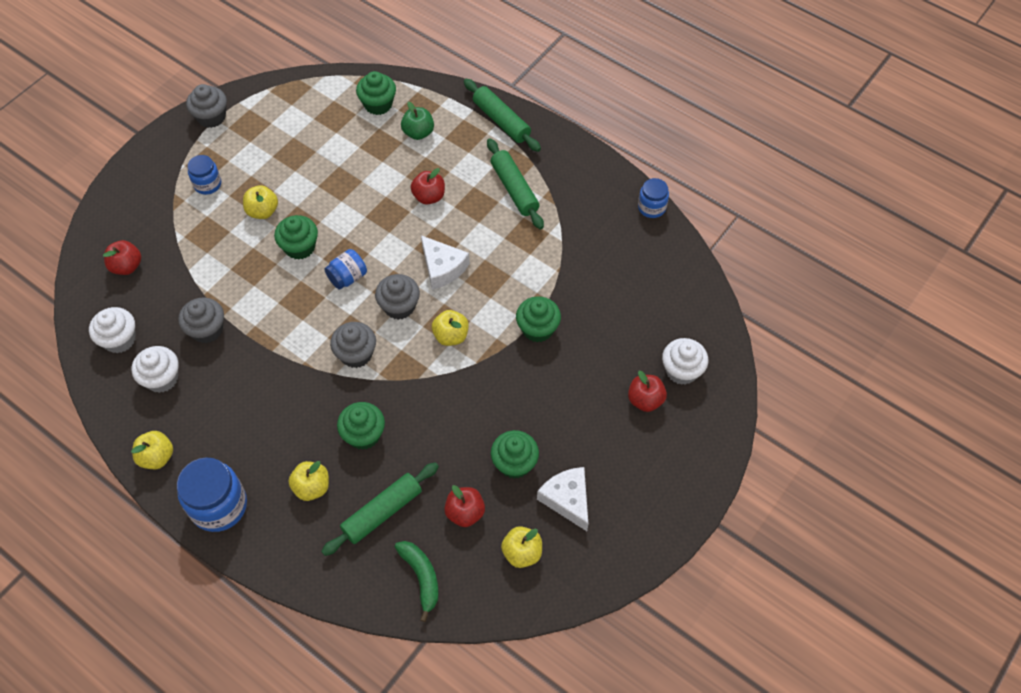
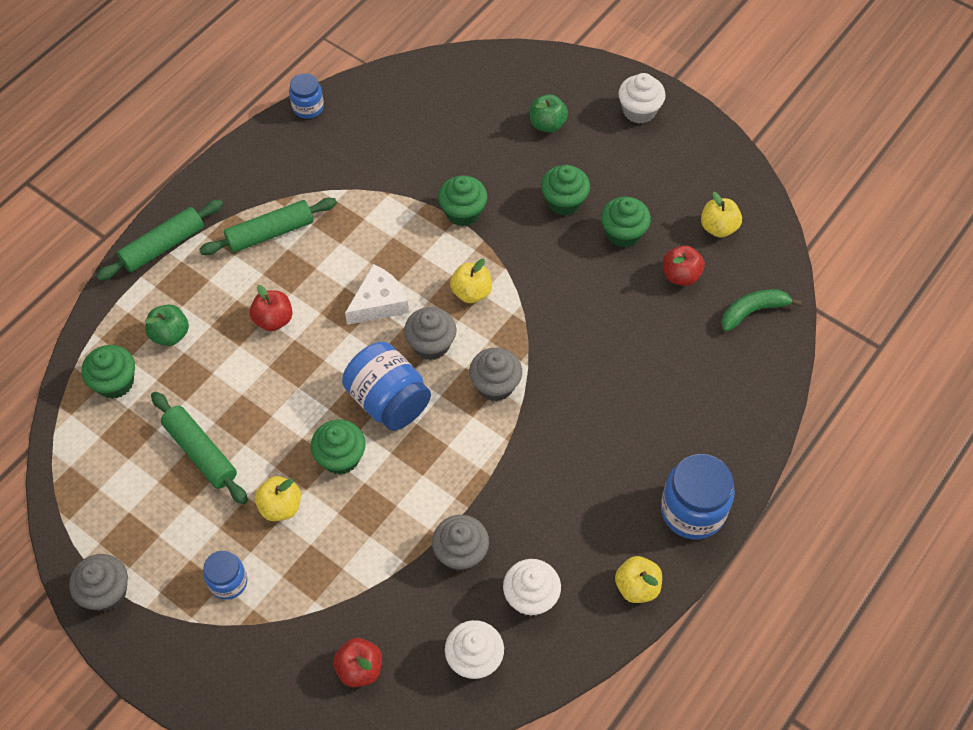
camera: 90 degrees left, 0 degrees up
(312, 487) = (663, 418): yellow apple -> none
(347, 277) = (388, 401): blue jar -> blue jar, size x1.74
(364, 434) = (597, 371): green cupcake -> green cupcake (564, 202)
(382, 512) = (686, 349): green rolling pin -> green rolling pin (200, 452)
(567, 499) = (659, 190): white cheese -> none
(645, 400) = (547, 124): red apple -> green apple
(681, 370) = (513, 94): white cupcake -> white cupcake (639, 111)

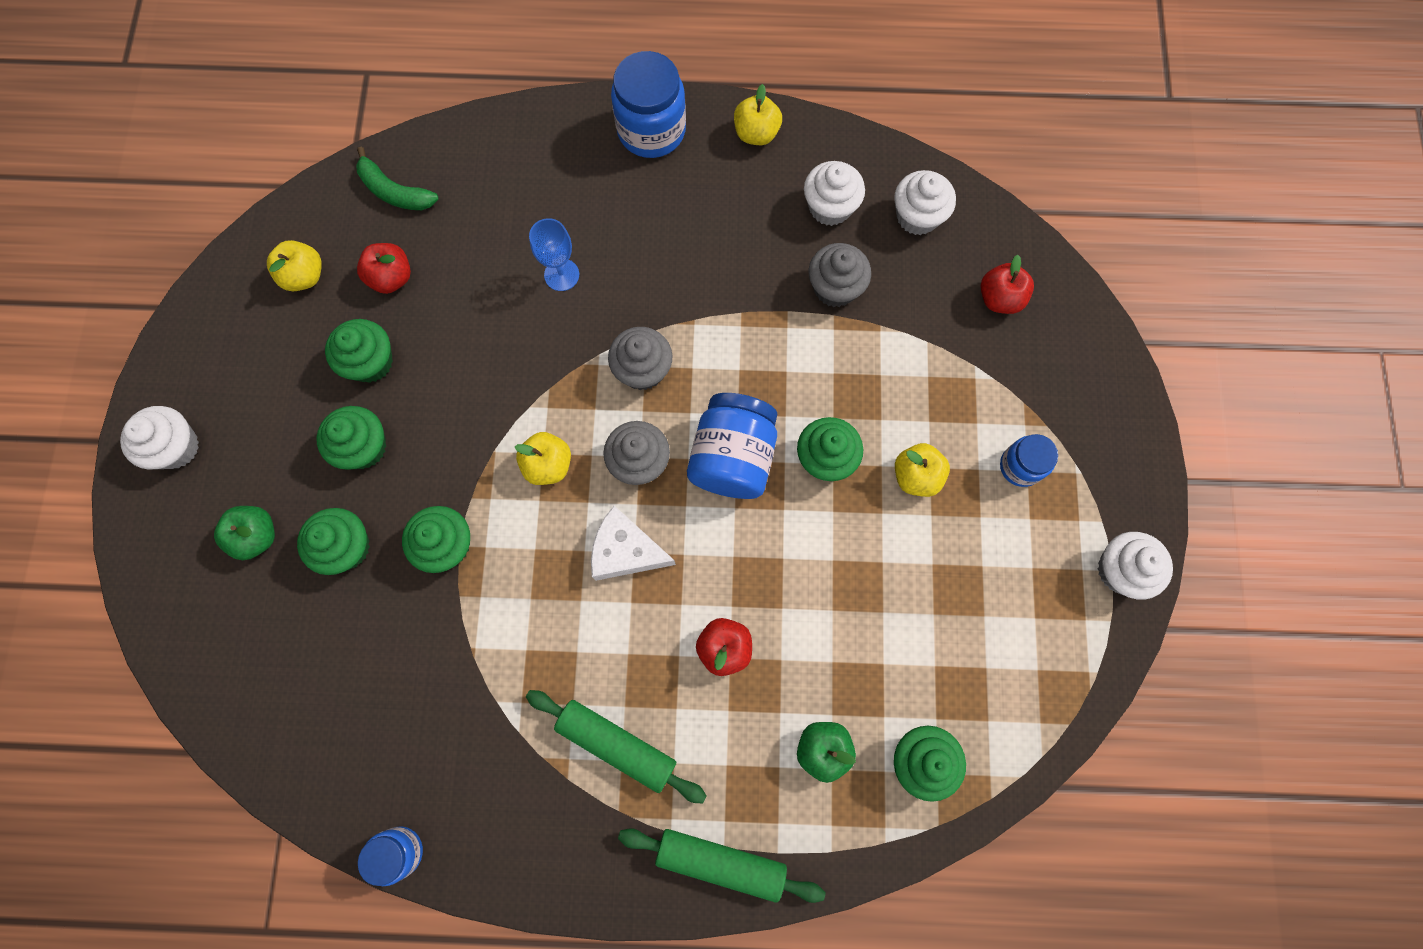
camera: 125 degrees left, 15 degrees up
(106, 592) = (1120, 570): grey cupcake -> white cupcake
(200, 452) = (924, 599): green rolling pin -> none
(504, 163) = (347, 547): none -> green cupcake
(608, 377) = (561, 275): none -> blue goblet

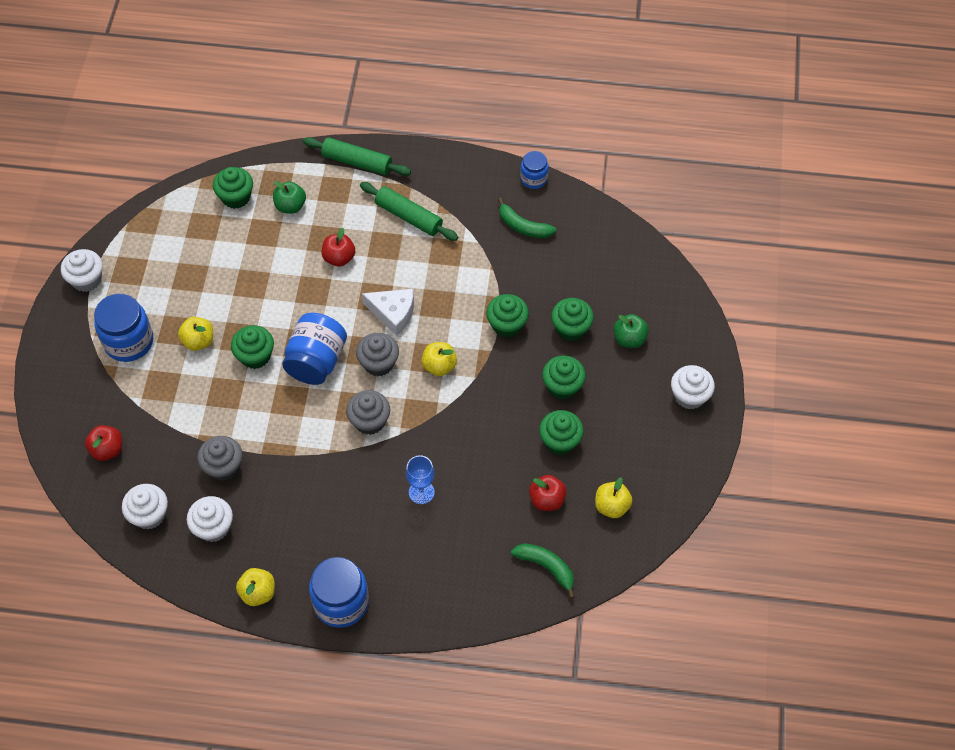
camera: 175 degrees left, 15 degrees down
(419, 741) = (523, 226): none -> green banana
(1020, 466) = (129, 341): blue jar -> blue jar, size x1.74

